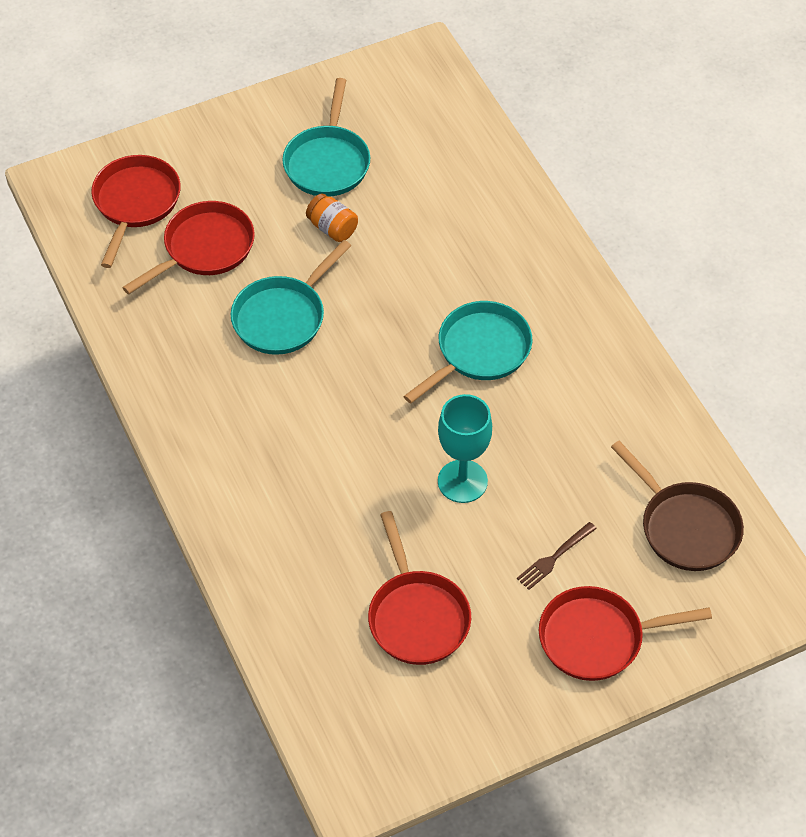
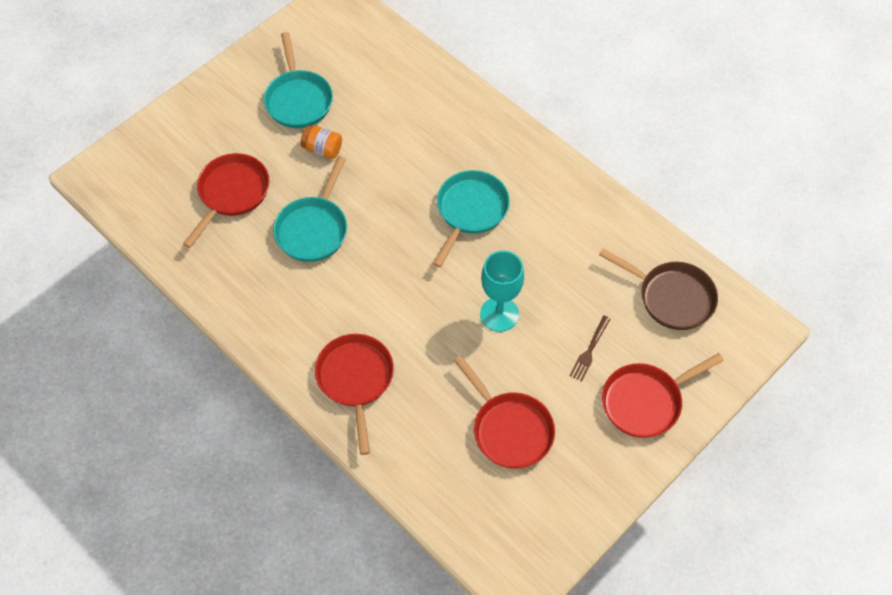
camera: 20 degrees left, 5 degrees up
(135, 203) = (163, 173): red pan -> red pan (355, 380)

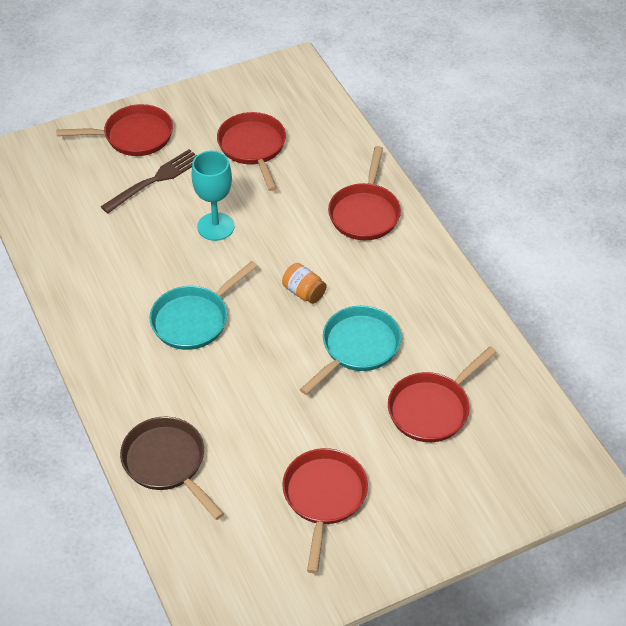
camera: 160 degrees left, 10 degrees down
(298, 99) = (324, 497): turquoise pan -> red pan
(322, 149) = (317, 428): orange jar -> orange jar (304, 292)
(589, 350) = (155, 180): brown fork -> brown fork, size x1.66
(671, 297) = (58, 198): brown pan -> brown pan (167, 463)

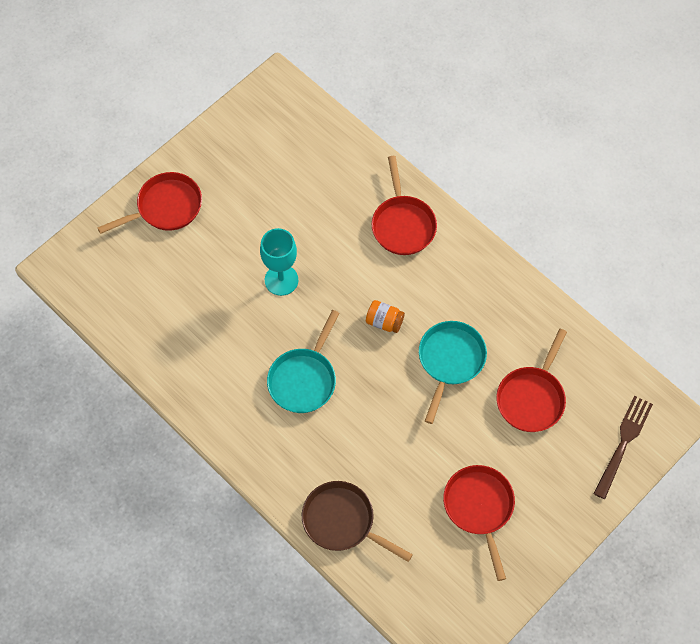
camera: 20 degrees left, 15 degrees up
(155, 180) = (206, 249): brown fork -> brown fork (623, 443)
(253, 147) = (277, 186): red pan -> none

